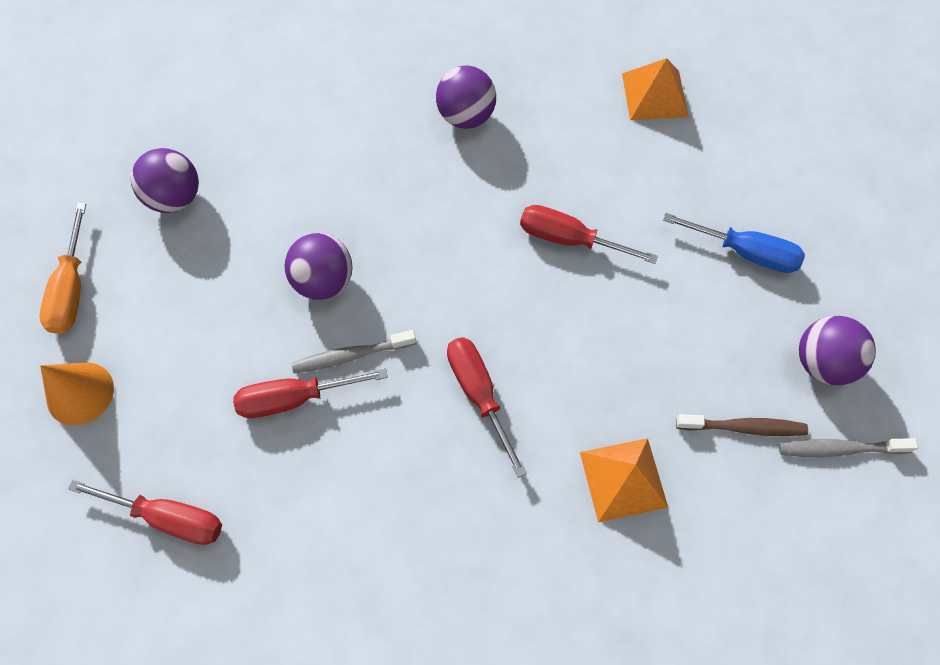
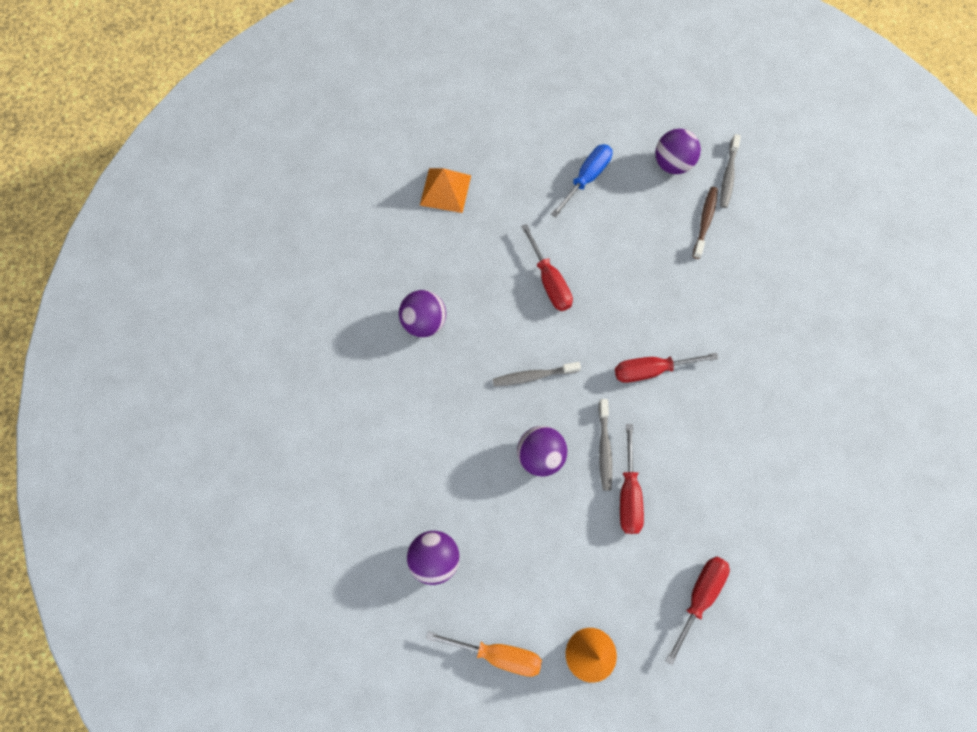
camera: 75 degrees left, 5 degrees up
(429, 250) = (533, 376): none -> grey toothbrush
(570, 239) = (549, 281): red screwdriver -> red screwdriver turned 60 degrees counterclockwise
(623, 479) = (725, 299): orange pyramid -> none

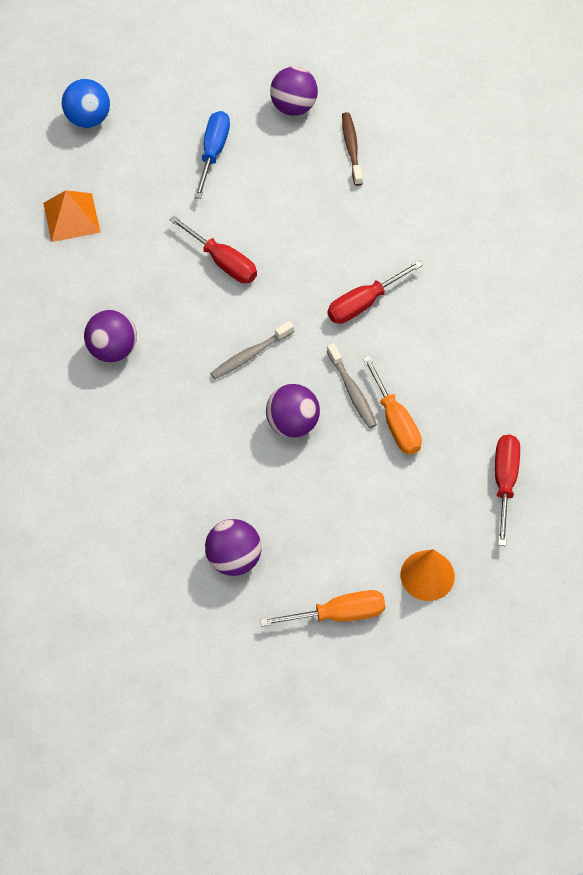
camera: 25 degrees left, 10 degrees down
(498, 109) = (88, 119): none -> blue ball
(628, 493) = (395, 421): red screwdriver -> orange screwdriver
(728, 176) = (354, 98): grey toothbrush -> none

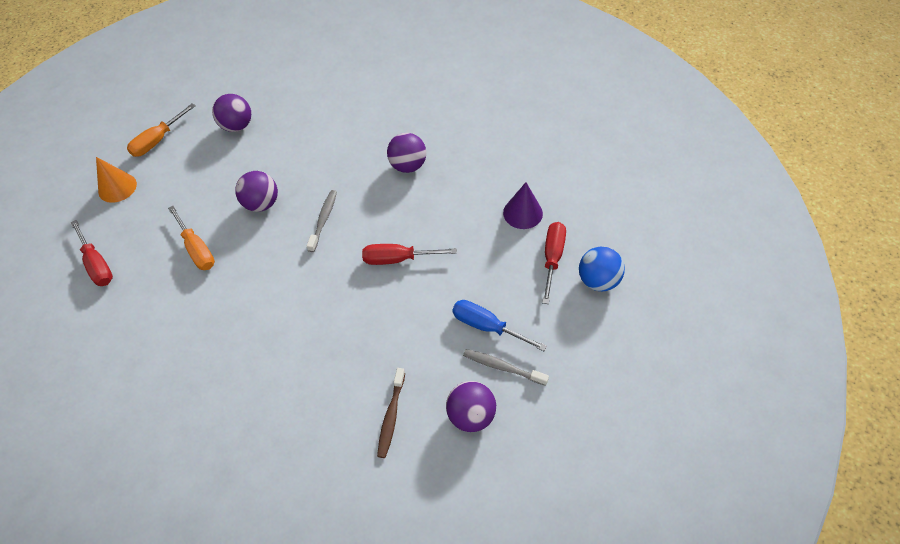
camera: 140 degrees right, 5 degrees down
(71, 217) = (522, 213): orange pyramid -> purple cone
(213, 152) = (487, 327): blue screwdriver -> blue screwdriver turned 150 degrees clockwise
(351, 148) = (391, 416): brown toothbrush -> brown toothbrush turned 60 degrees clockwise
(352, 391) = (239, 246): grey toothbrush -> grey toothbrush (502, 367)
(364, 303) = (277, 304): red screwdriver -> red screwdriver (552, 258)
(395, 421) = (197, 249): orange screwdriver -> orange screwdriver turned 150 degrees counterclockwise

